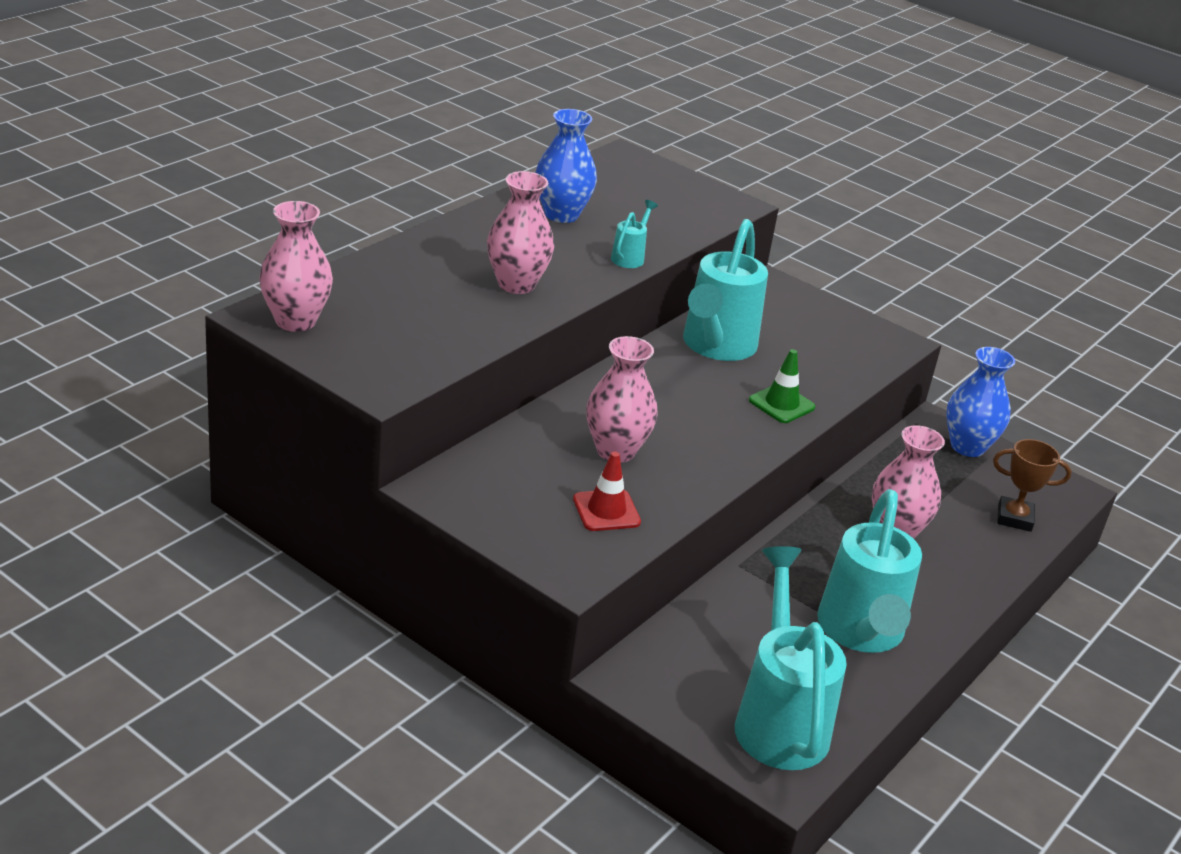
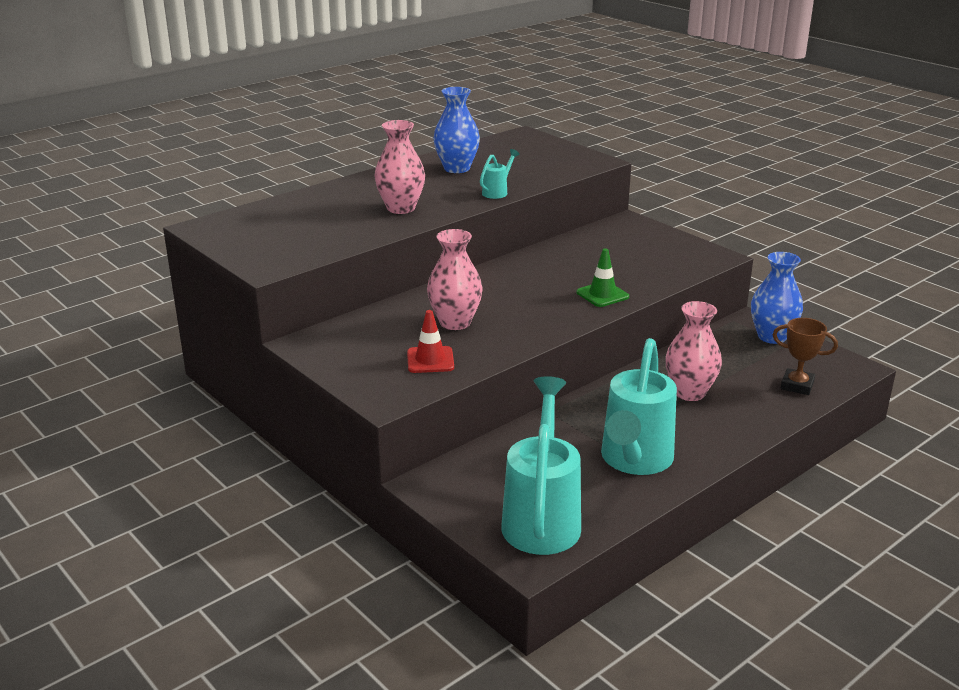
camera: 15 degrees right, 5 degrees down
(295, 321) = (225, 229): pink vase -> none
(715, 347) = (563, 259): turquoise watering can -> none

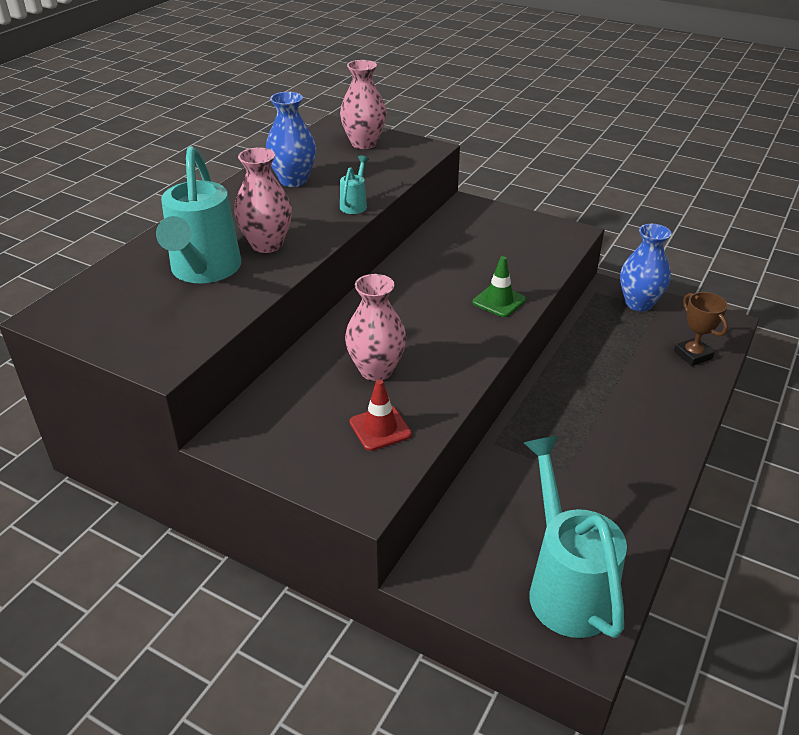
camera: 20 degrees left, 10 degrees up
(634, 461) = (608, 485): turquoise watering can -> turquoise watering can (204, 272)
(689, 393) = (608, 386): pink vase -> pink vase (364, 143)
(797, 385) = (693, 355): brown trophy -> brown trophy turned 60 degrees clockwise

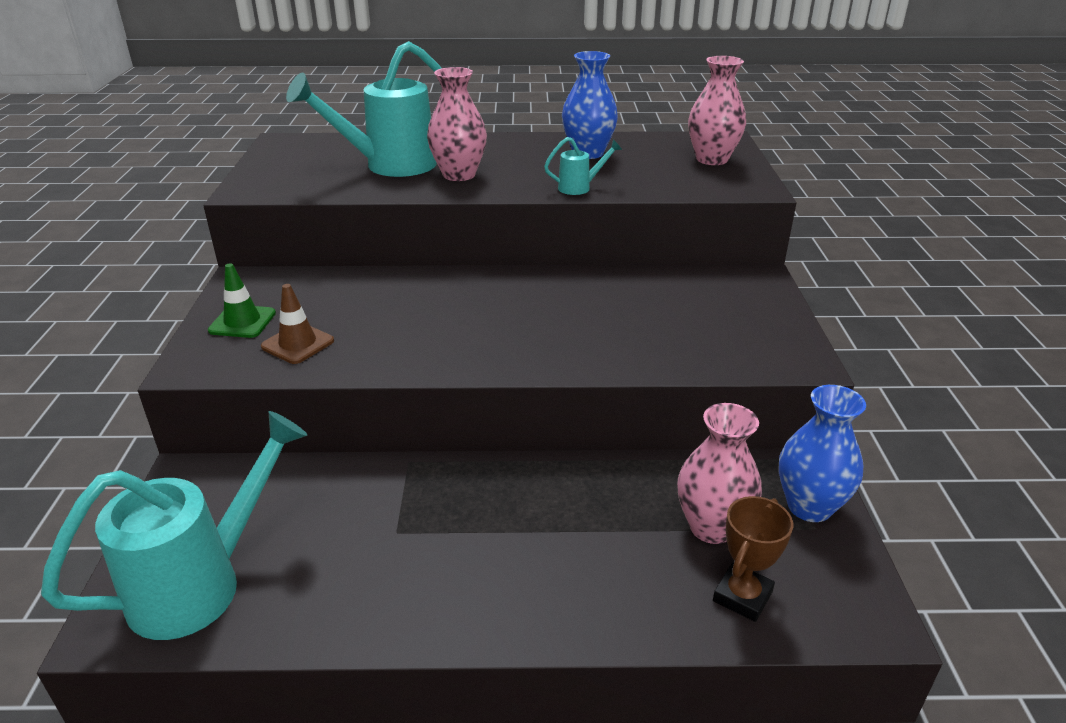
camera: 60 degrees right, 5 degrees down
(376, 370) = (388, 315): pink vase -> pink vase (711, 527)
(380, 428) = (297, 344): red traffic cone -> brown traffic cone
(499, 301) = (581, 350): green traffic cone -> green traffic cone (242, 322)

